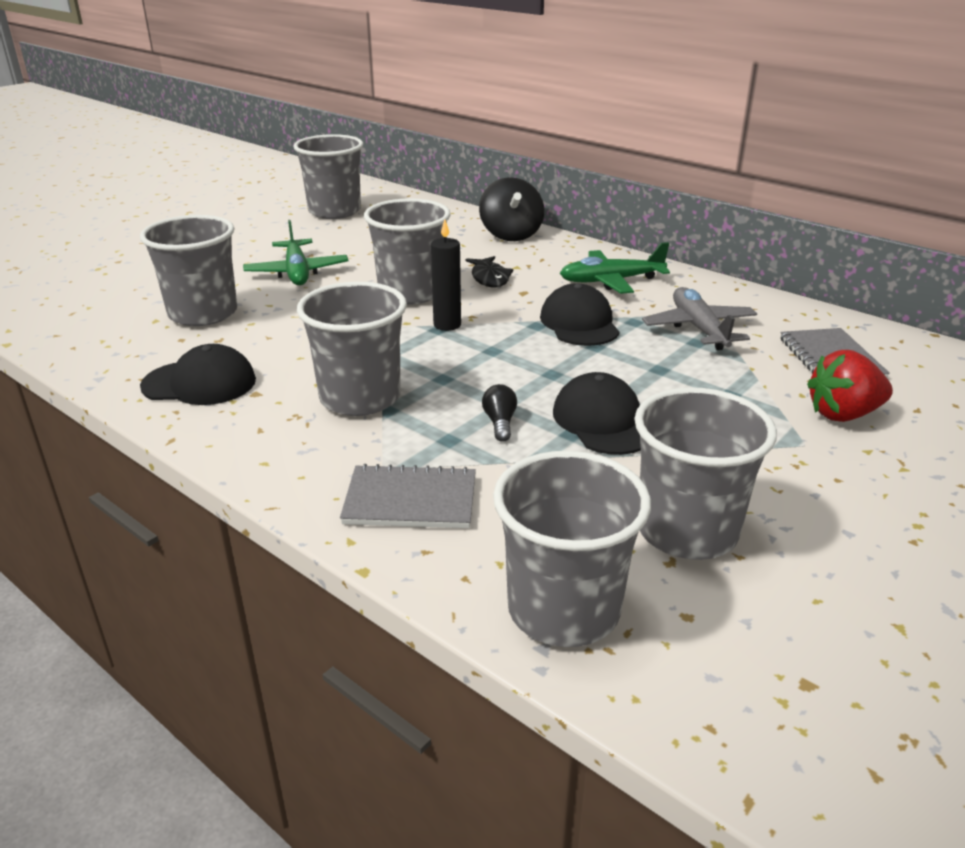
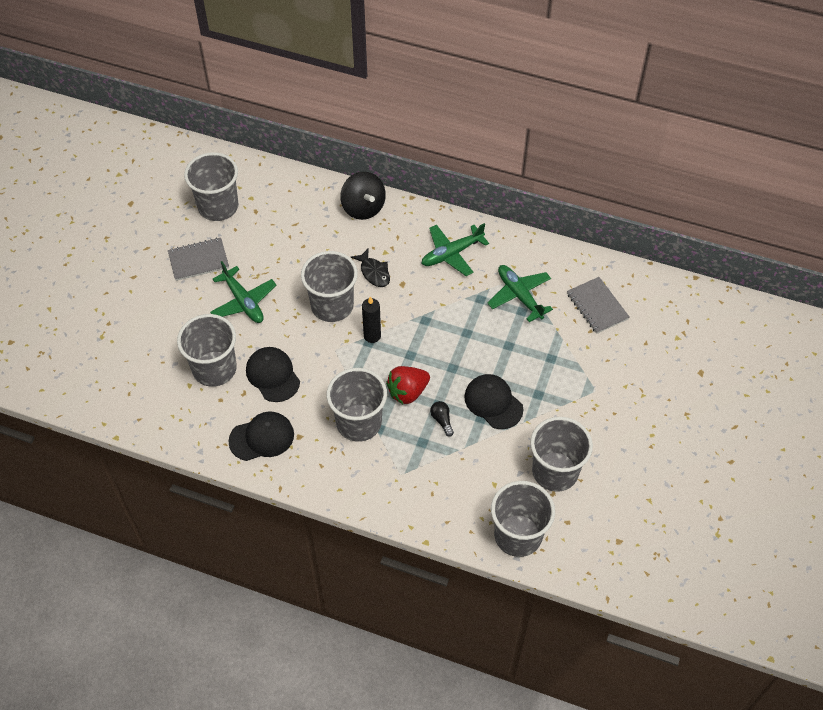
camera: 20 degrees left, 25 degrees up
(410, 500) = (424, 492): grey notebook -> grey notebook (198, 260)
(579, 323) = (449, 310): black cap -> black cap (273, 375)
(698, 328) = (519, 295): grey plane -> green plane
(843, 414) = (610, 359): red strawberry -> red strawberry (407, 392)

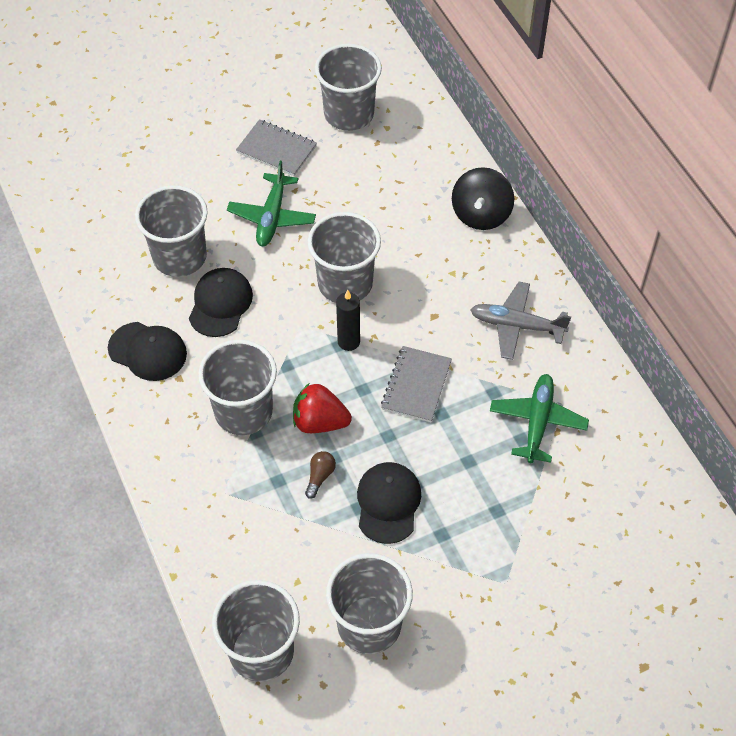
camera: 45 degrees right, 0 degrees up
(374, 272) = (419, 283): black fish -> none
(442, 420) = (320, 476): black light bulb -> brown light bulb
(451, 254) = (516, 326): green plane -> grey plane
(597, 306) = (608, 500): grey notebook -> grey notebook (416, 385)

